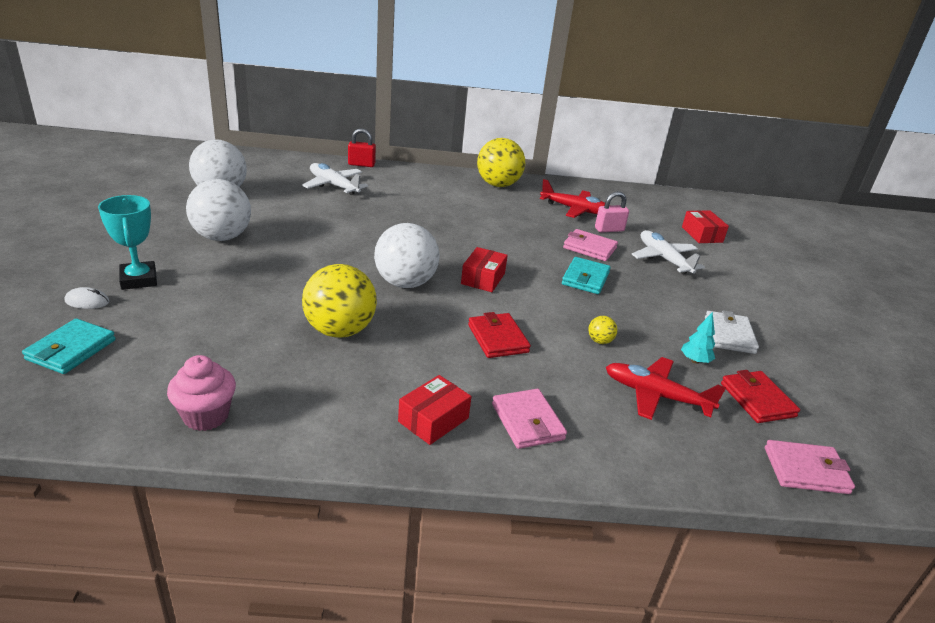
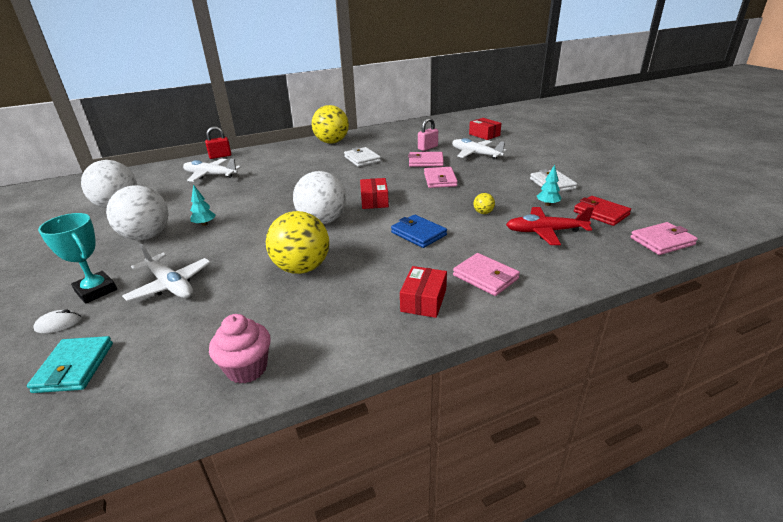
camera: 20 degrees left, 0 degrees up
(204, 299) = (170, 285): none -> white plane
(285, 243) = (204, 224): none -> turquoise tree
(498, 338) = (418, 234): red wallet -> blue wallet
(515, 219) = (362, 159): none -> white wallet
(575, 210) = (396, 142): red plane -> none
(585, 278) = (440, 180): turquoise wallet -> pink wallet

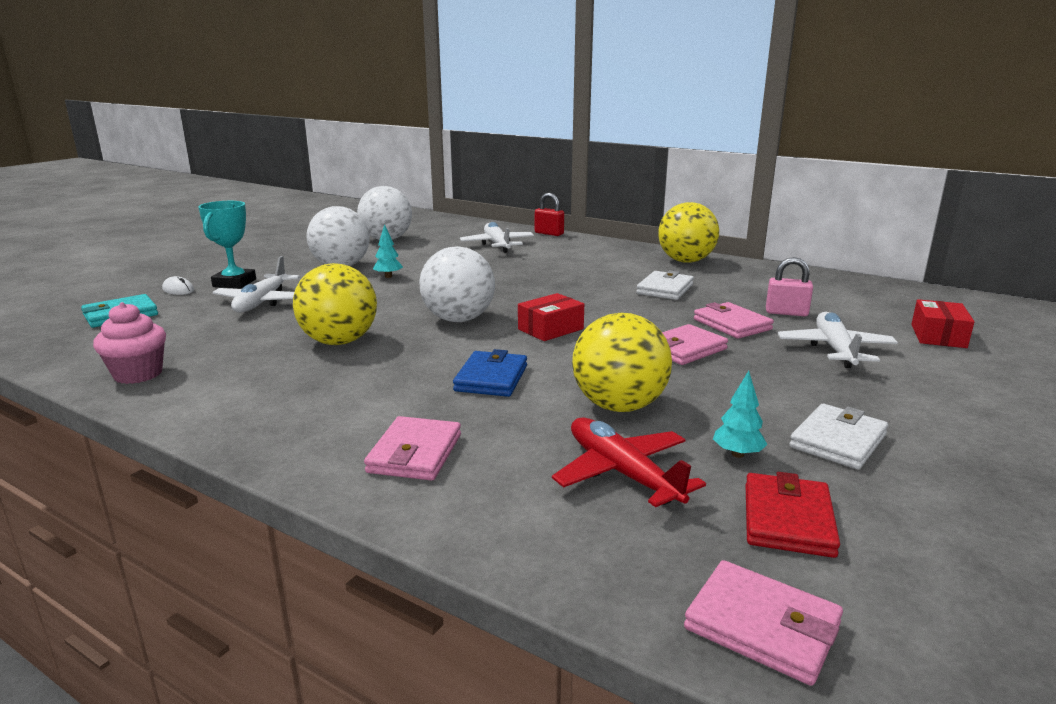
camera: 55 degrees right, 10 degrees down
(423, 300) = (318, 425): red box -> none
(483, 213) = (619, 406): yellow ball -> yellow ball, size x2.43

